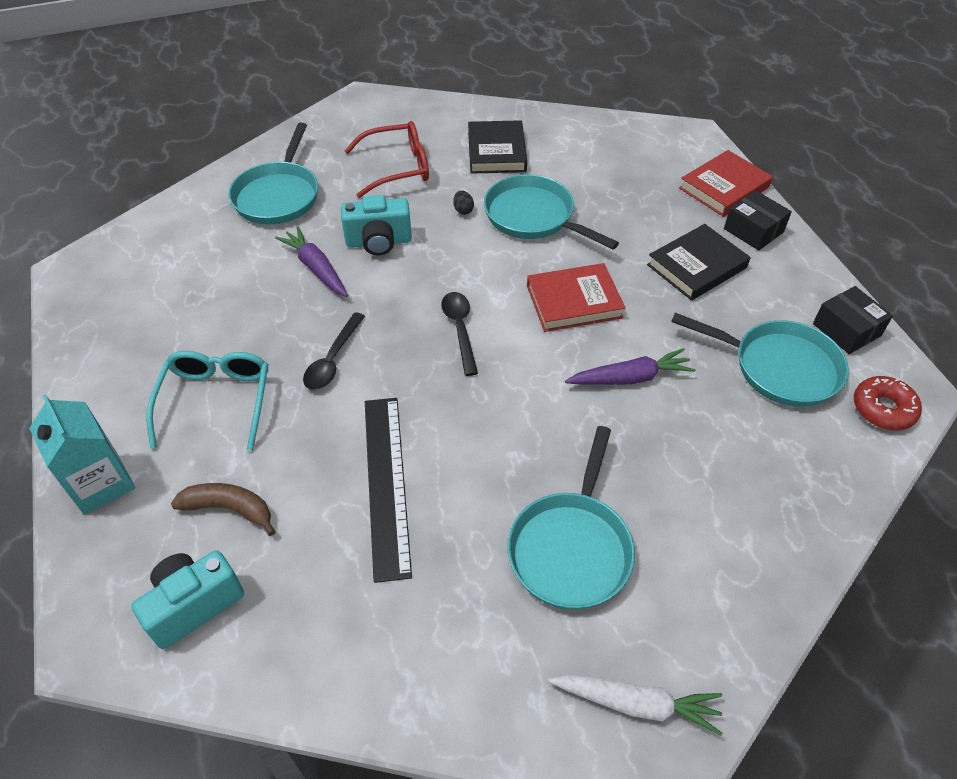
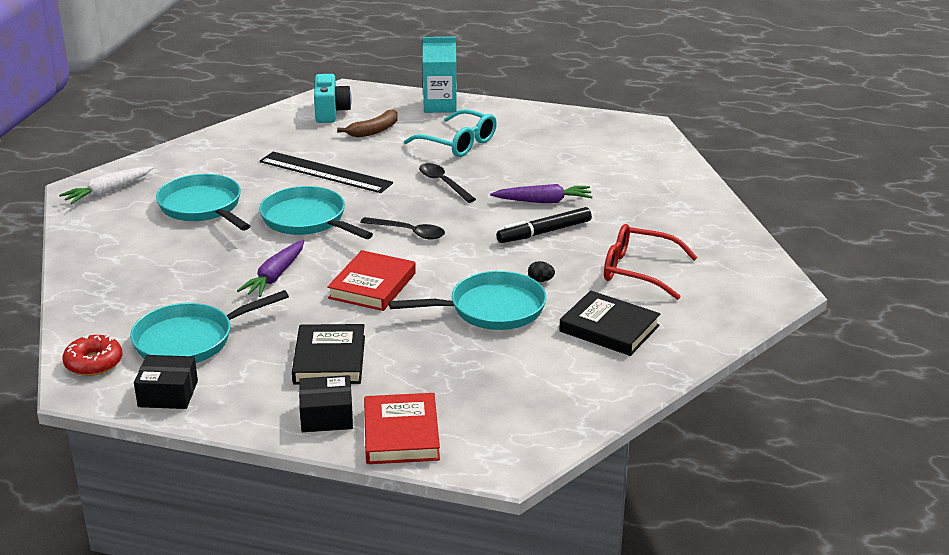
camera: 125 degrees right, 20 degrees down
(278, 195) = (655, 210): turquoise pan -> turquoise pan (307, 220)
(379, 242) = (544, 232): turquoise camera -> black marker
(397, 167) = (638, 271): red glasses -> red glasses turned 90 degrees clockwise

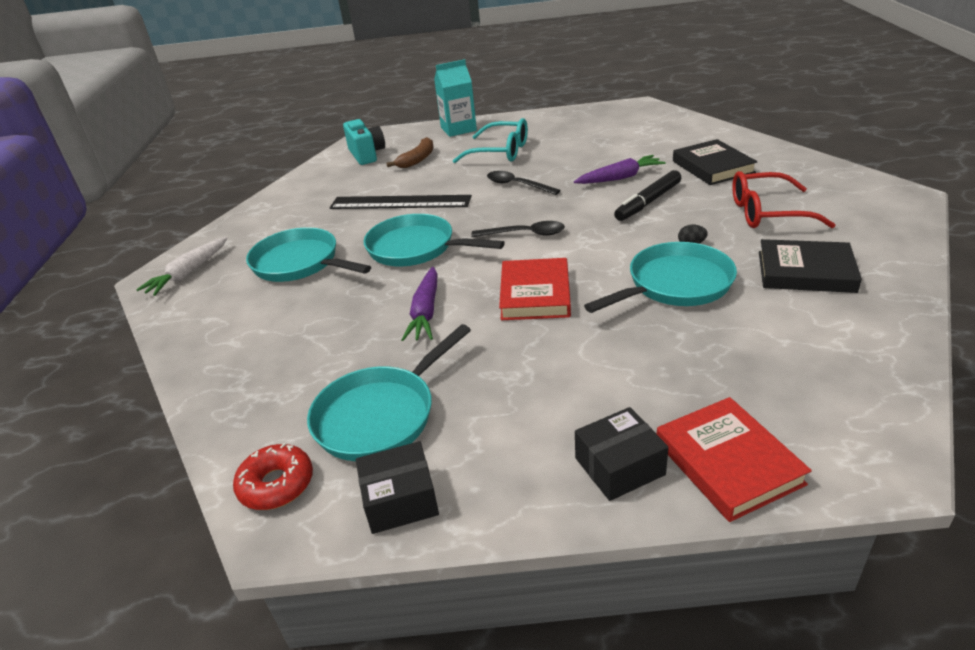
camera: 15 degrees left, 5 degrees up
(329, 359) = (561, 390): black book -> black book (713, 167)

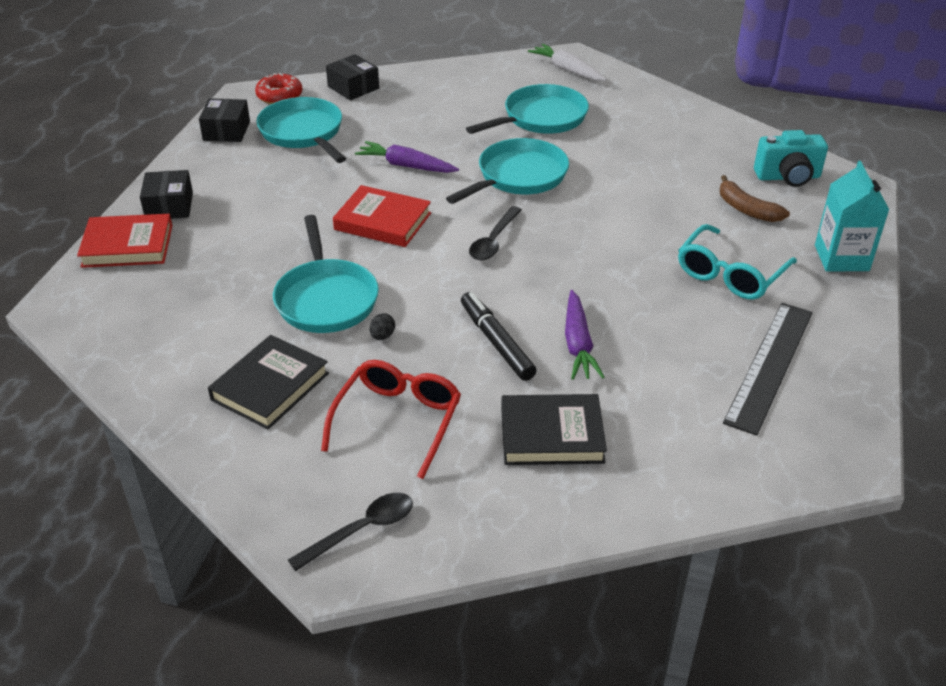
camera: 105 degrees right, 5 degrees up
(241, 416) = (353, 87): none -> black box
(400, 202) = (629, 181): black ruler -> black ruler (769, 365)
(517, 185) = (616, 263): black spoon -> black spoon (361, 530)

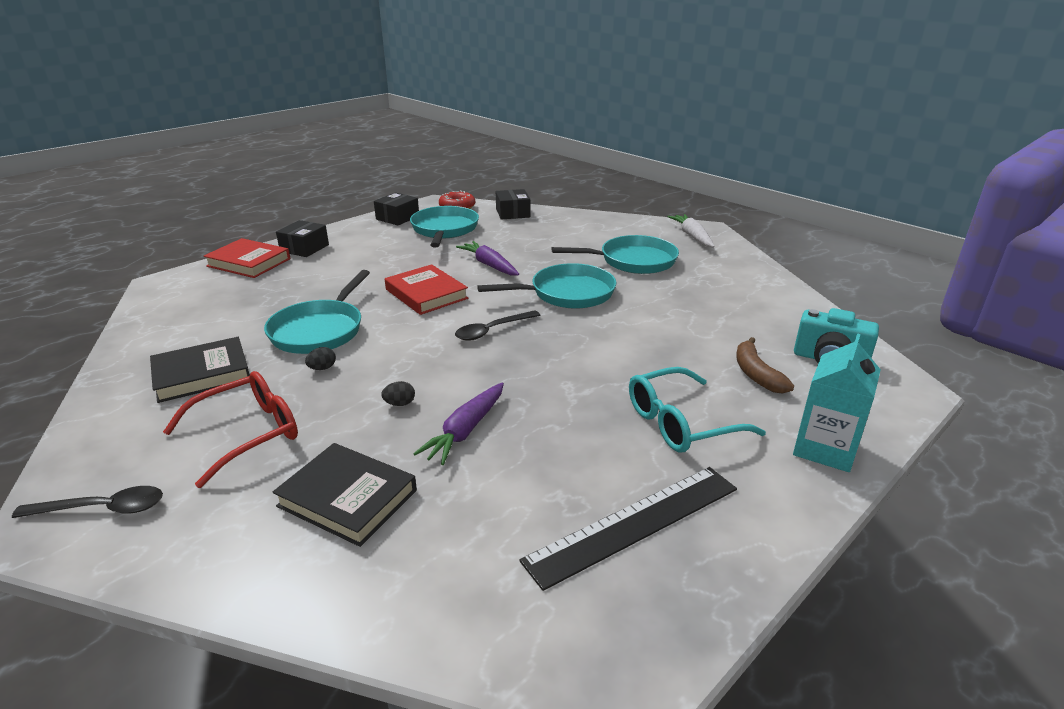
camera: 30 degrees right, 10 degrees down
(496, 342) = (400, 404): black marker -> black egg

